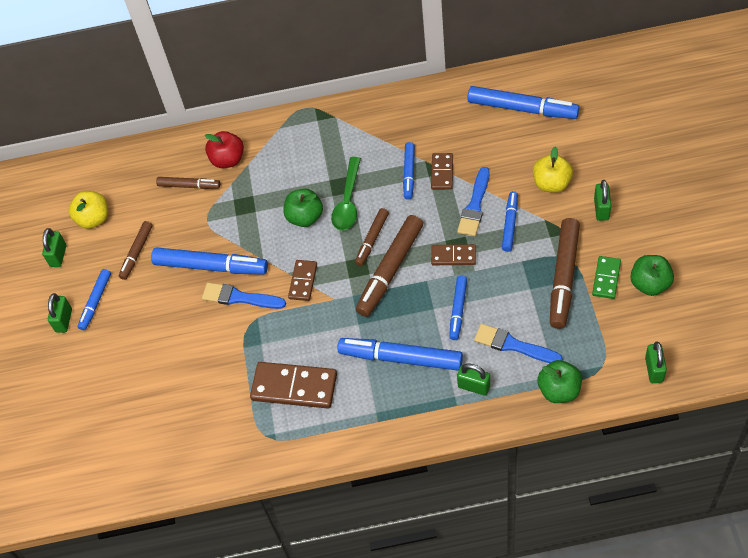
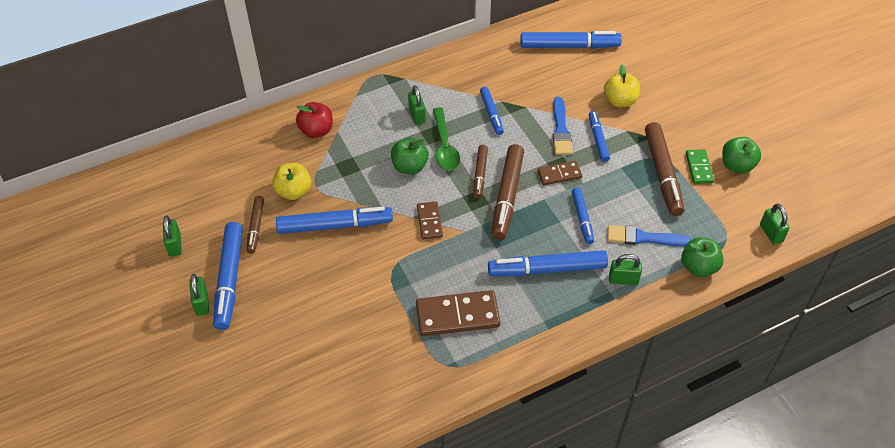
camera: 25 degrees left, 5 degrees down
(93, 219) = (200, 205): yellow apple -> yellow apple (293, 191)
(95, 302) = (229, 280): blue marker -> blue marker, size x1.74
(189, 186) = (287, 159): brown marker -> none
(240, 297) = (374, 247): blue brush -> none
(442, 172) = (521, 108): brown domino -> none
(601, 209) = (670, 114): green padlock -> green padlock (417, 115)

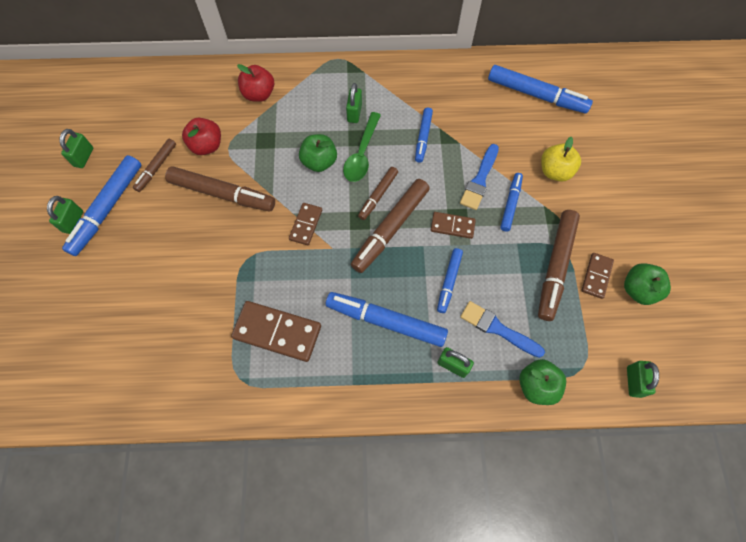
camera: 25 degrees right, 15 degrees up
(293, 191) = (207, 146): yellow apple -> red apple
(335, 225) = (222, 194): blue marker -> brown marker
(698, 168) = (596, 276): green domino -> brown domino

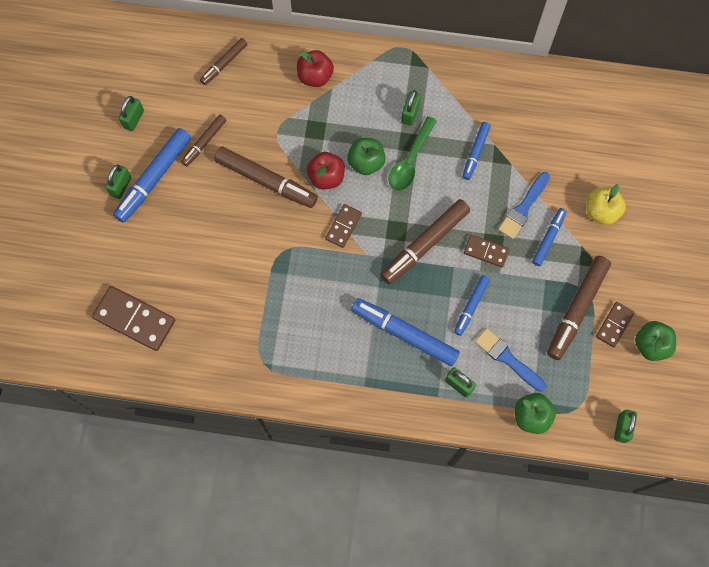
camera: 10 degrees right, 5 degrees up
(207, 146) = (256, 126): red apple -> red apple (326, 177)
(277, 332) = (302, 327): brown domino -> brown domino (134, 319)
(378, 195) = (418, 208): brown marker -> brown marker (224, 64)
(536, 95) = (604, 123): blue marker -> none

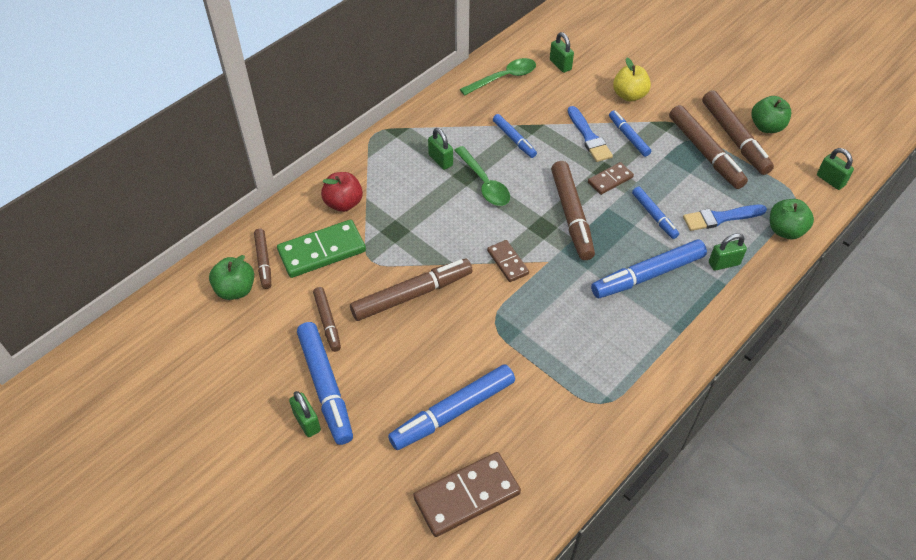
camera: 55 degrees left, 20 degrees down
(134, 119) = (245, 368): green padlock -> green padlock (560, 65)
(189, 271) = (453, 412): none -> blue marker
(261, 94) = (322, 251): none -> green domino
(326, 177) = (448, 248): red apple -> none
(366, 162) = (459, 213): green apple -> green apple (236, 290)
(543, 100) = (504, 78): none -> green spoon
(614, 325) = (734, 138): brown domino -> brown marker

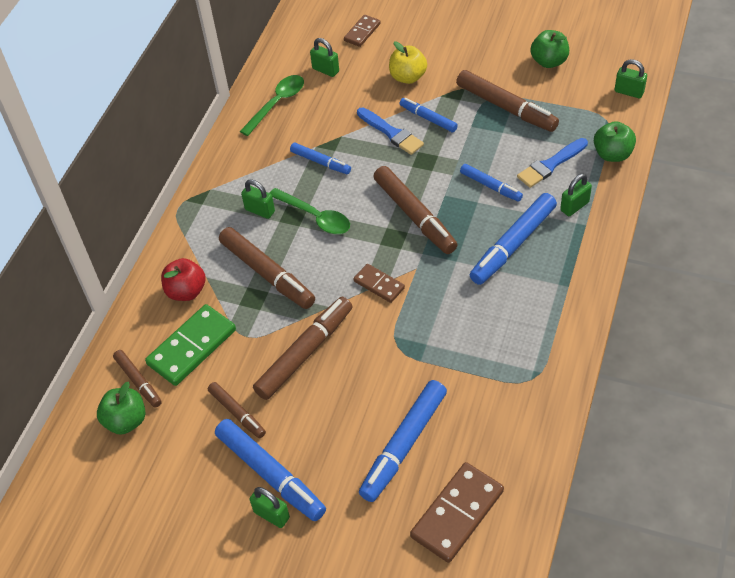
camera: 20 degrees left, 0 degrees up
(610, 180) = (433, 167): brown domino -> brown domino (362, 32)
(734, 138) = (525, 83): brown marker -> brown marker (267, 274)

